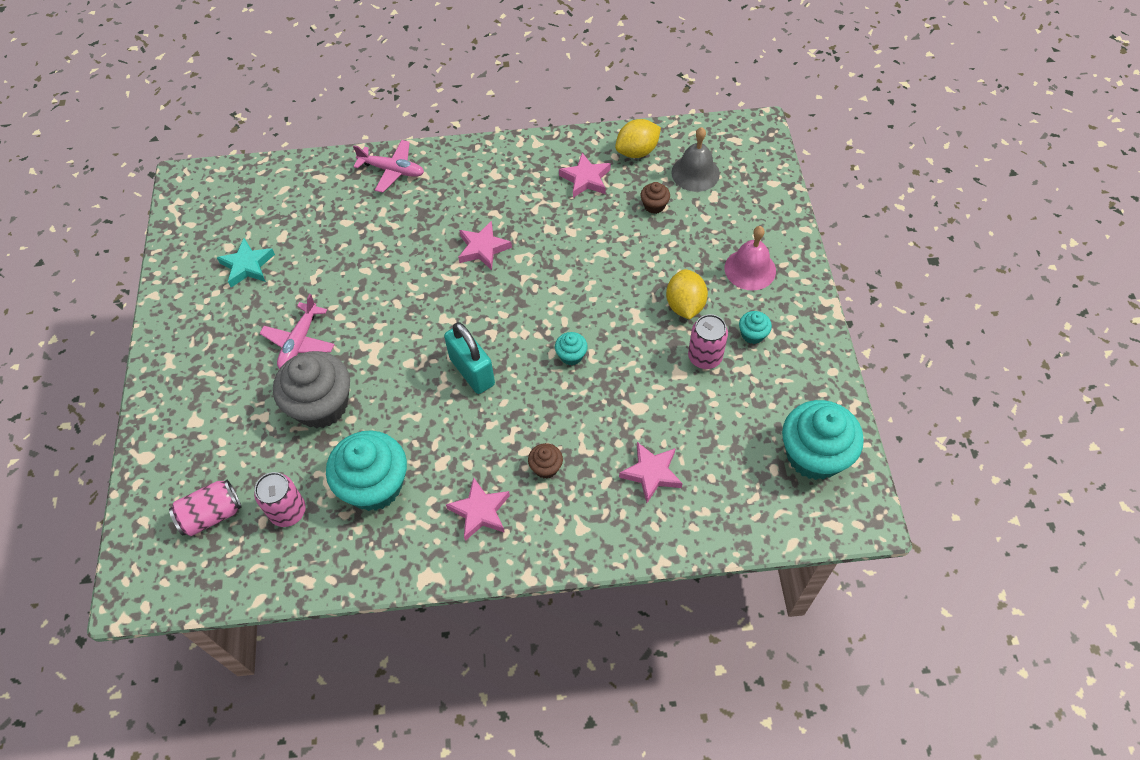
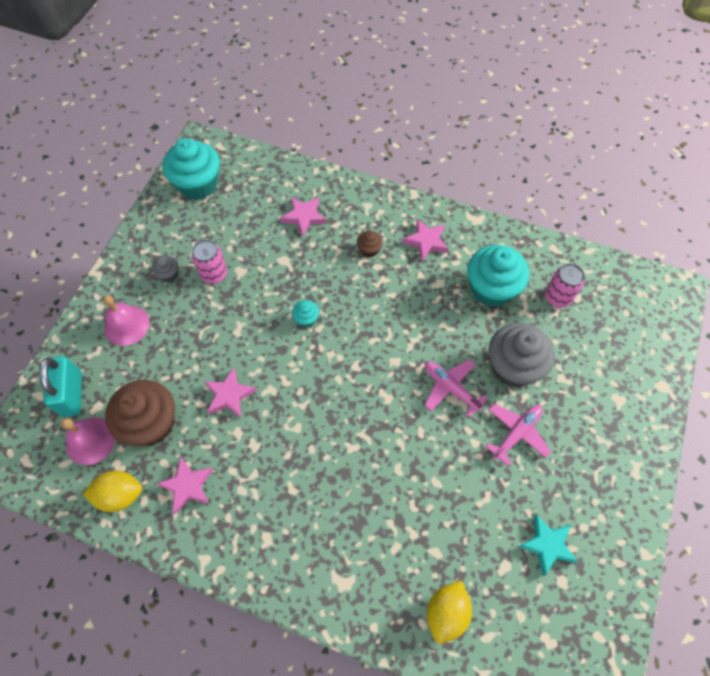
camera: 155 degrees left, 5 degrees up
(211, 515) = (614, 318): pink can -> none
(392, 170) = (364, 601): pink plane -> pink plane (450, 388)
(472, 372) = (386, 340): turquoise padlock -> turquoise padlock (72, 394)
(483, 248) = (322, 453): pink star -> pink star (229, 395)
(654, 205) = (151, 423): brown cupcake -> brown cupcake, size x2.25
(685, 305) = (197, 319): yellow lemon -> yellow lemon (446, 612)
(695, 173) = (90, 440): grey bell -> pink bell
(752, 334) = (168, 274): turquoise cupcake -> grey cupcake

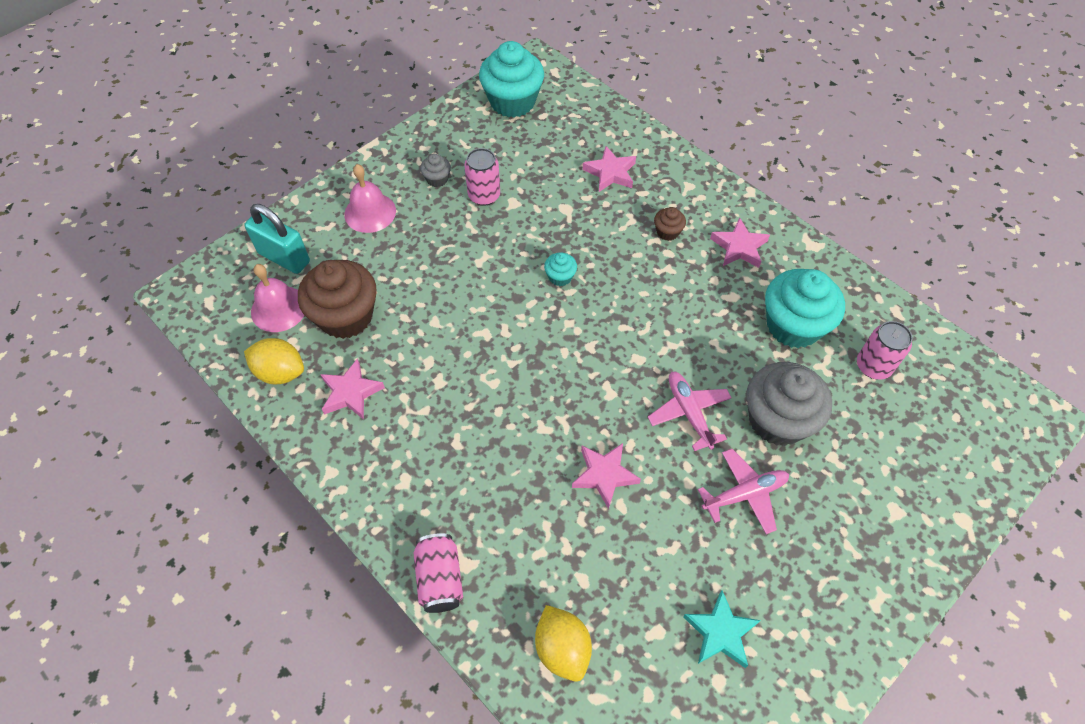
camera: 25 degrees right, 5 degrees down
(72, 394) = (284, 257): turquoise padlock -> turquoise padlock turned 75 degrees counterclockwise
(229, 395) = (439, 321): pink star -> pink star (604, 475)
(332, 604) = (440, 579): none -> pink can
(446, 612) = (562, 648): yellow lemon -> yellow lemon turned 75 degrees counterclockwise

